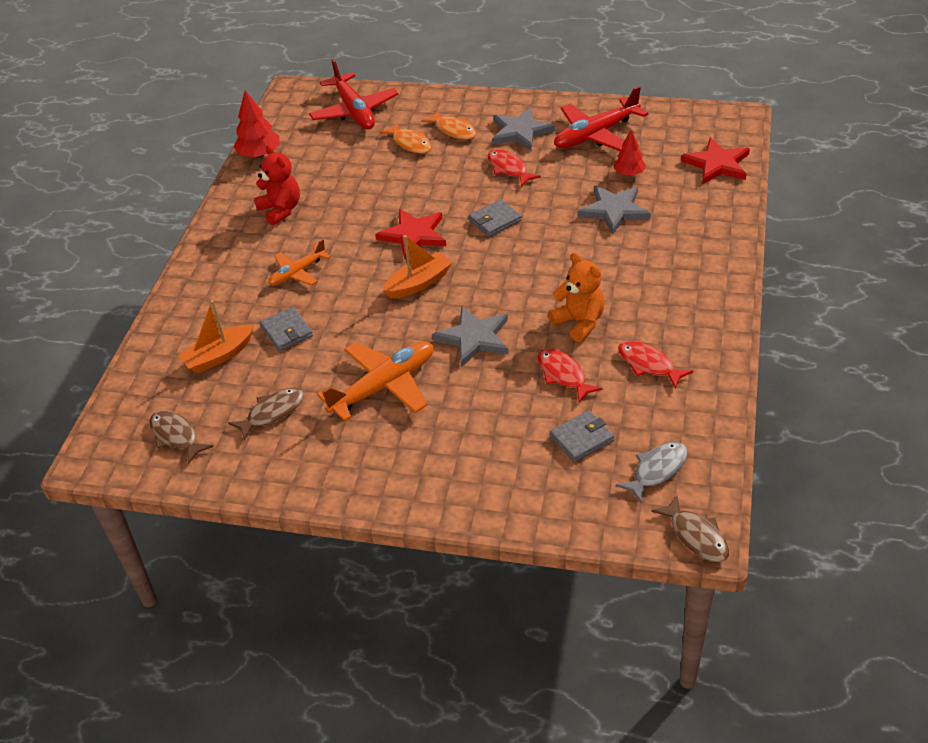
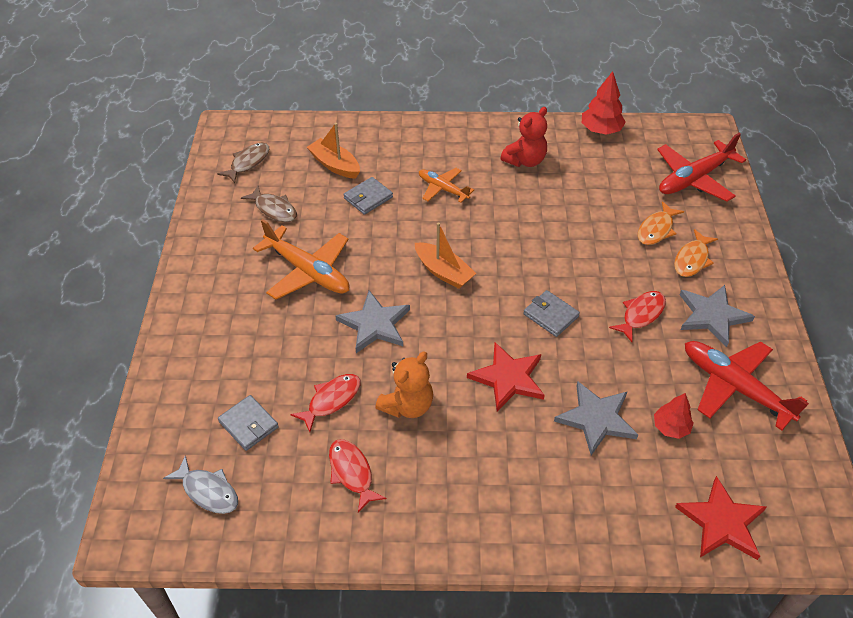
camera: 75 degrees right, 5 degrees up
(414, 235) = (512, 256): red star -> red star (508, 378)
(648, 364) = (352, 472): red fish -> red fish turned 60 degrees counterclockwise
(696, 536) = (125, 530): brown fish -> none

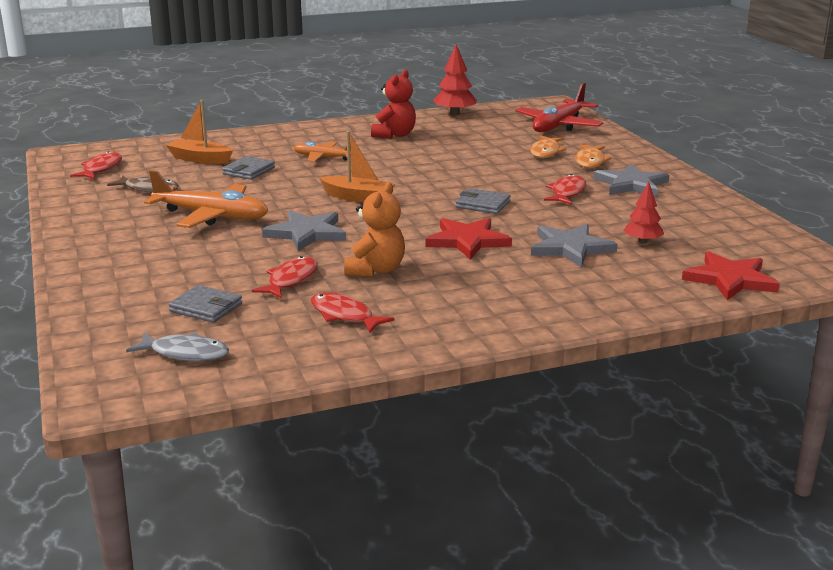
camera: 20 degrees left, 25 degrees down
(248, 162) = (101, 169): brown fish -> red fish
(735, 387) = (682, 214): red plane -> none

